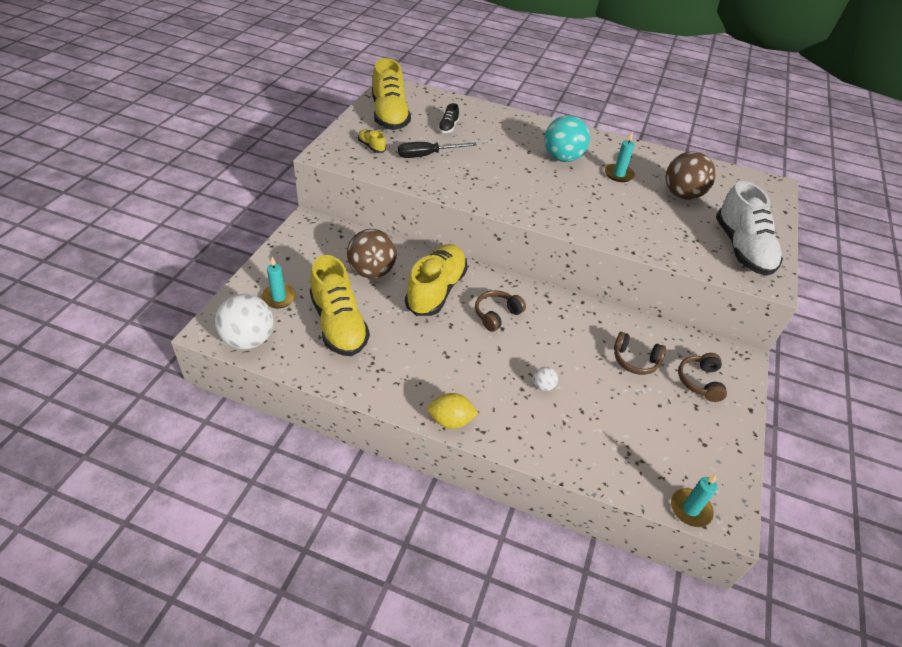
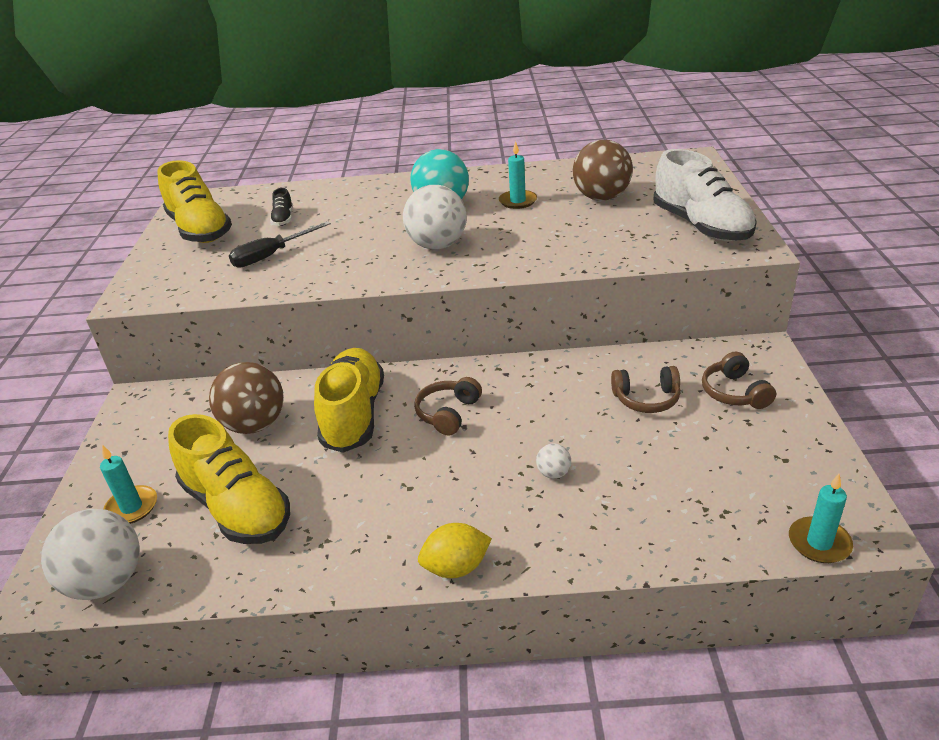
camera: 15 degrees left, 10 degrees down
(371, 147) = (191, 269): yellow shoe -> none
(542, 191) = (437, 245): none -> white ball

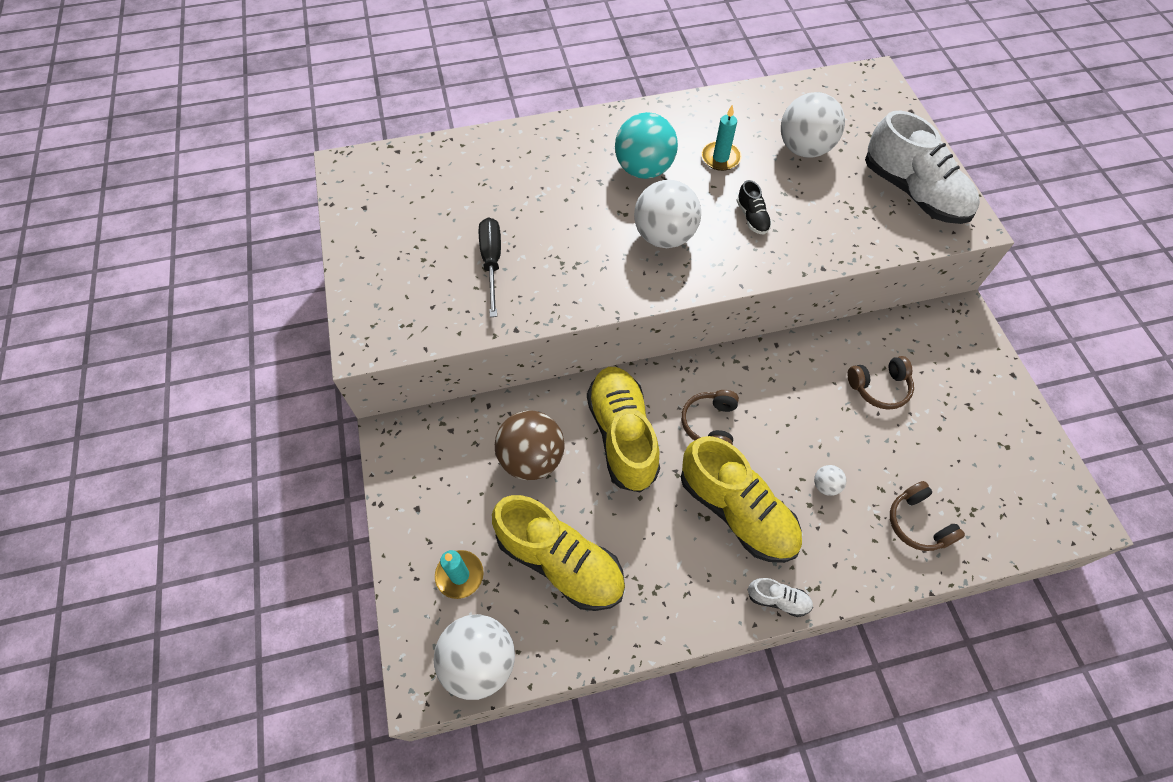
camera: 15 degrees left, 25 degrees up
(200, 230) = (388, 222): yellow shoe -> yellow shoe (736, 511)
(271, 255) = (492, 262): black screwdriver -> black screwdriver turned 135 degrees clockwise
(283, 219) = (476, 198): black shoe -> black shoe (752, 217)
(456, 567) = (778, 599): yellow lemon -> white shoe
(601, 197) = (804, 149): brown ball -> white ball
(734, 392) = (951, 372): brown headphones -> brown headphones (917, 523)
(819, 543) = (1049, 533): turquoise candle -> none

